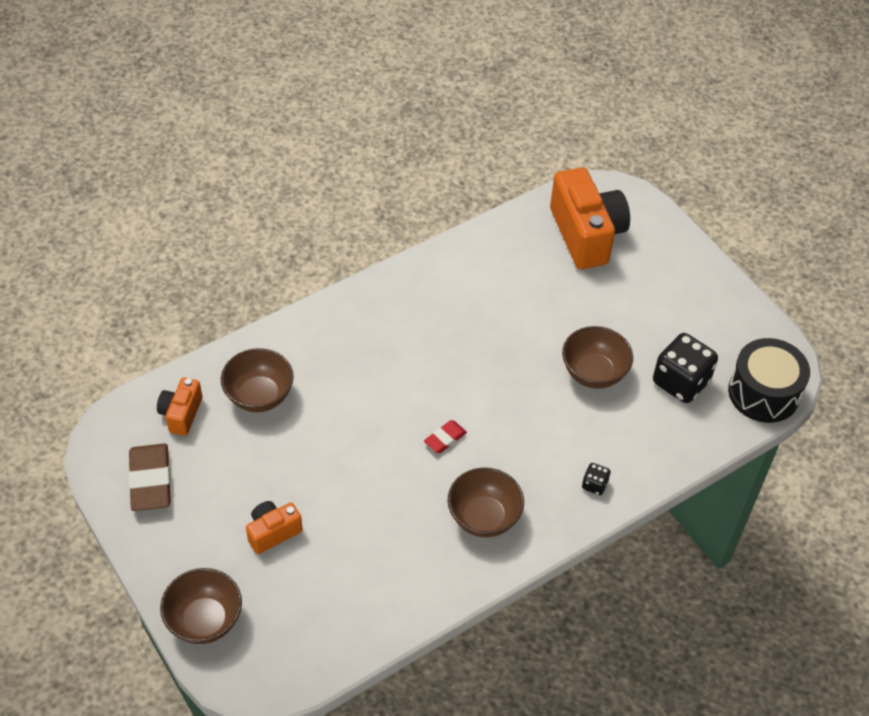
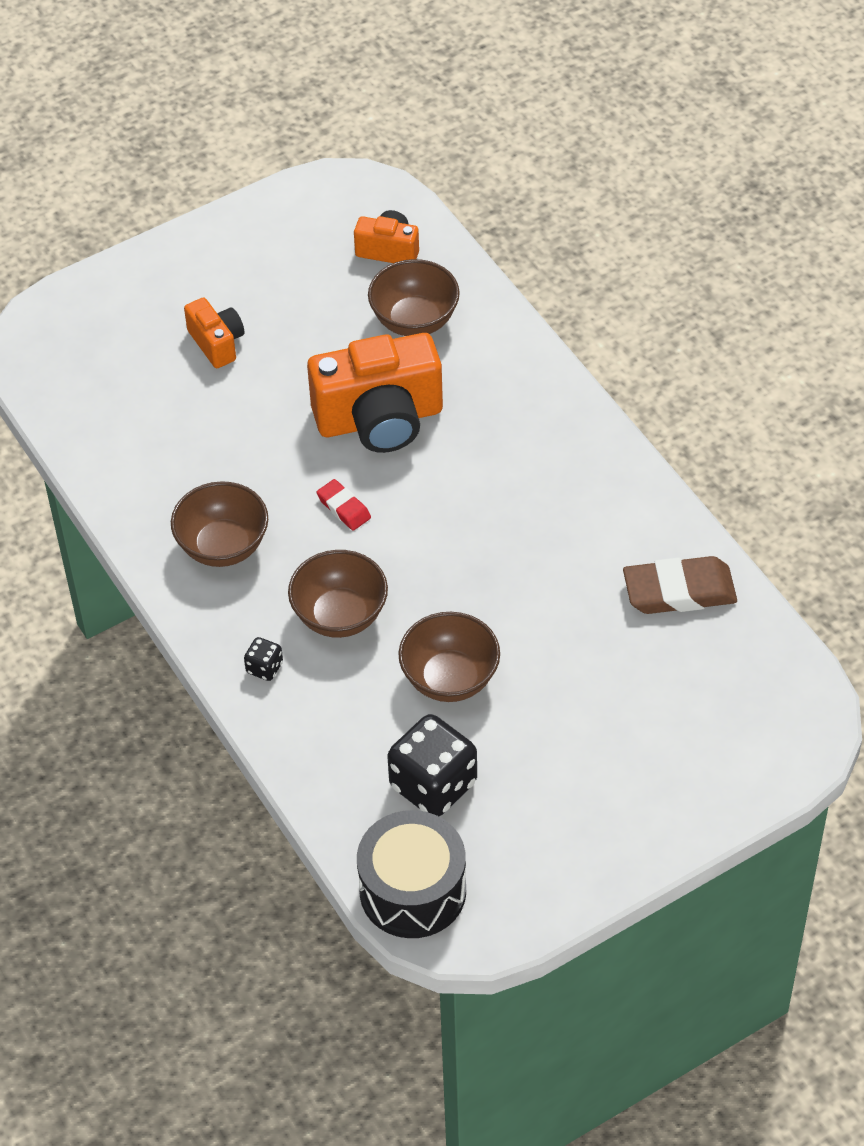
camera: 95 degrees right, 0 degrees up
(150, 480) = (294, 230): brown eraser -> brown eraser (679, 591)
(205, 620) = (109, 291): brown bowl -> brown bowl (340, 615)
(586, 234) = (713, 686): orange camera -> orange camera (380, 419)

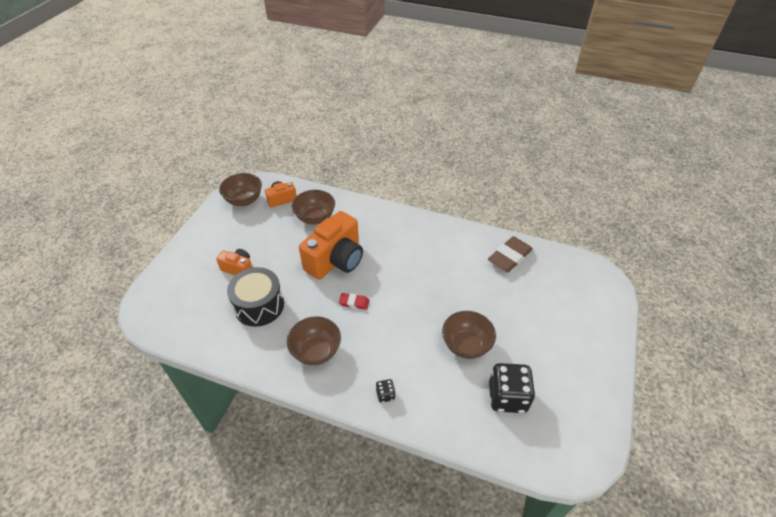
camera: 40 degrees left, 5 degrees down
(340, 615) = (395, 348): brown bowl -> brown bowl (244, 200)
(413, 890) = (551, 455): black drum -> black drum (259, 305)

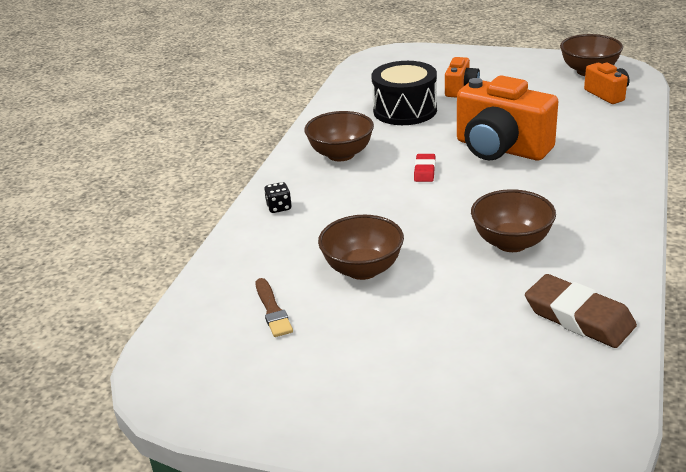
camera: 90 degrees right, 15 degrees down
(315, 218) = (581, 123): brown bowl -> brown bowl (511, 243)
(507, 397) = (272, 310): black dice -> brown brush

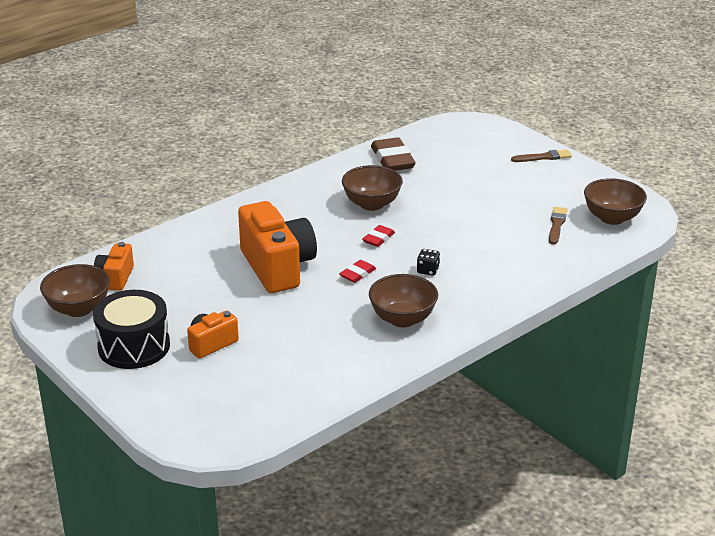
camera: 150 degrees left, 0 degrees up
(279, 207) = (497, 291): black dice -> black dice (428, 270)
(363, 269) = (480, 225): brown bowl -> brown bowl (612, 218)
(381, 430) = (543, 157): none -> brown brush
(405, 110) = (293, 342): black drum -> black drum (134, 346)
(450, 209) = (378, 239): none -> red eraser

